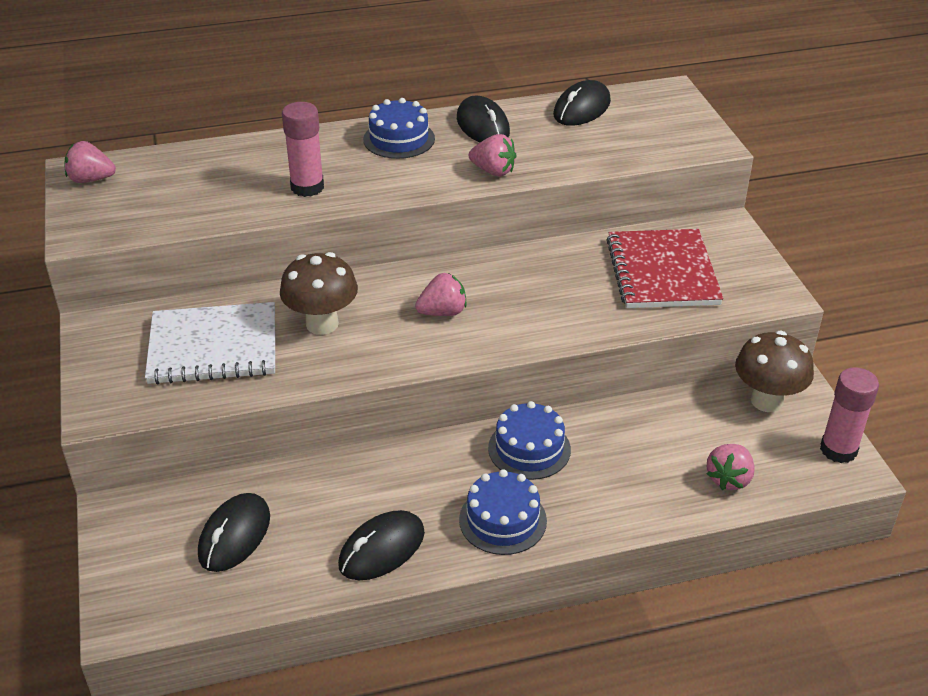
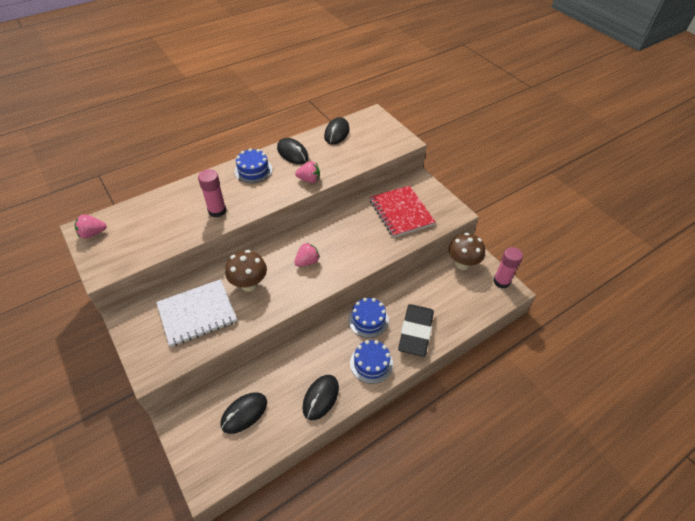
camera: 20 degrees left, 10 degrees up
(234, 535) = (244, 413): black mouse -> black mouse turned 45 degrees clockwise
(614, 491) = (415, 332): none -> black eraser
(729, 479) = (462, 310): pink strawberry -> none

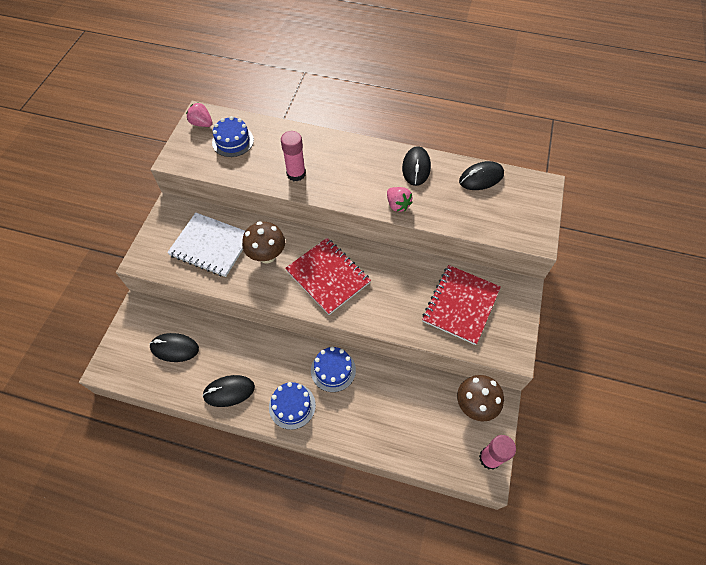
camera: 50 degrees right, 10 degrees up
(253, 170) = (365, 159): blue cake -> blue cake (233, 141)
(307, 261) = (328, 276): pink strawberry -> red notebook
(415, 332) = (355, 419): black eraser -> none

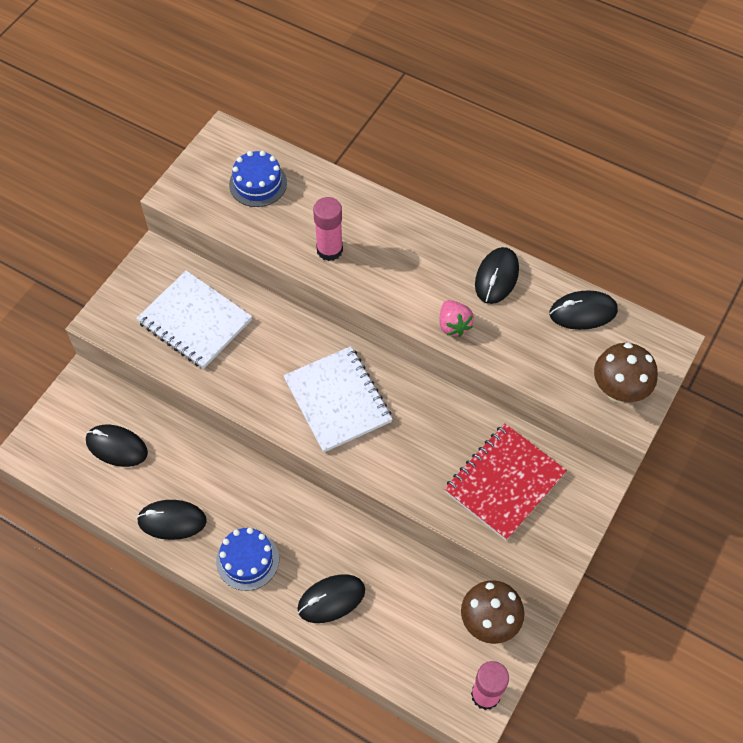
camera: 15 degrees right, 0 degrees up
(202, 123) = (223, 148): pink strawberry -> none
(267, 255) = (265, 352): brown mushroom -> brown mushroom (618, 391)
(328, 276) = (338, 400): red notebook -> white notebook
(333, 370) = (314, 527): blue cake -> none
(360, 418) = (331, 599): none -> black mouse

